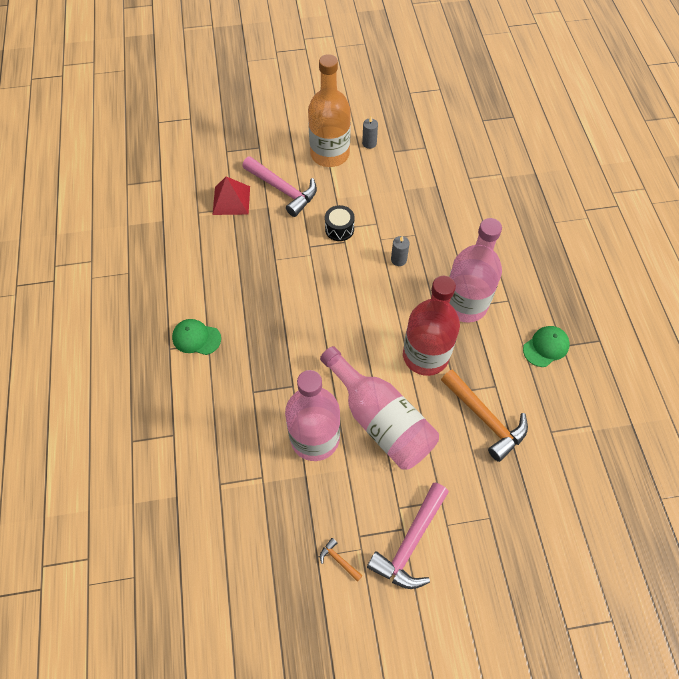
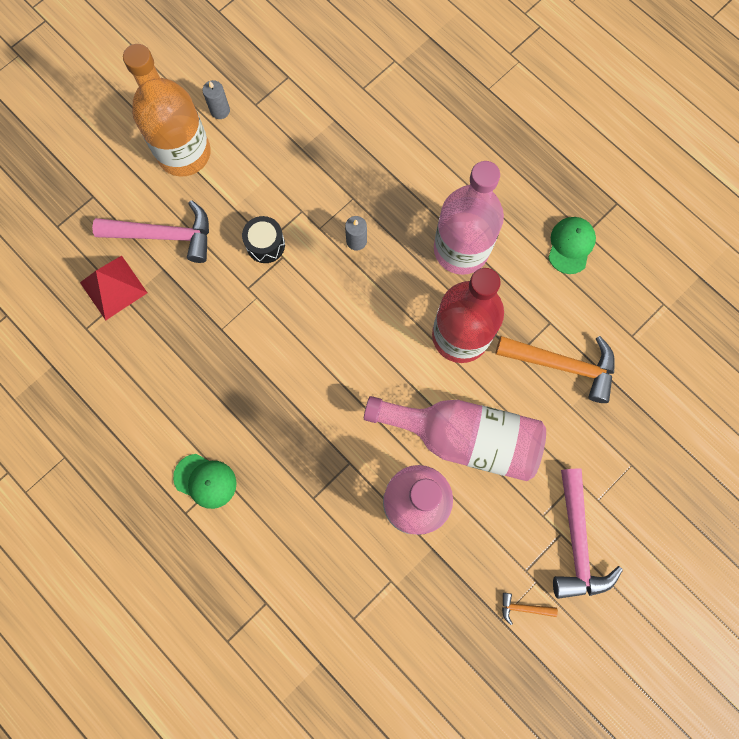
camera: 35 degrees left, 15 degrees up
(196, 338) = (205, 481): green cap -> green cap turned 135 degrees counterclockwise

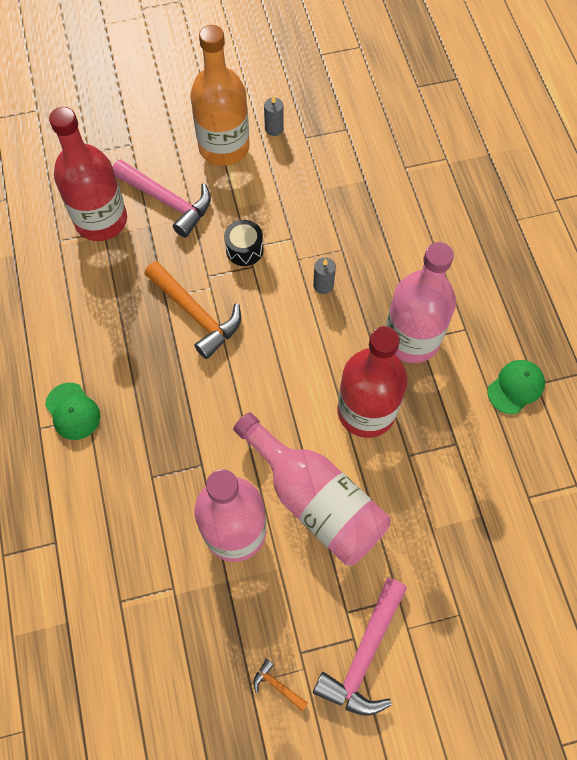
camera: 30 degrees right, 10 degrees down
(113, 287) = (101, 220): red pyramid -> red bottle
(563, 365) = (446, 487): orange hammer -> orange hammer (196, 314)

